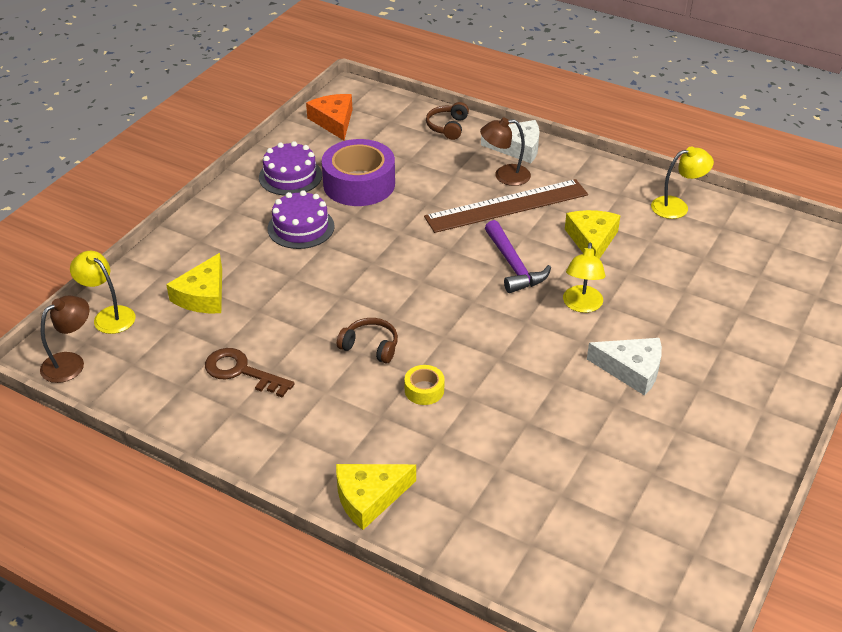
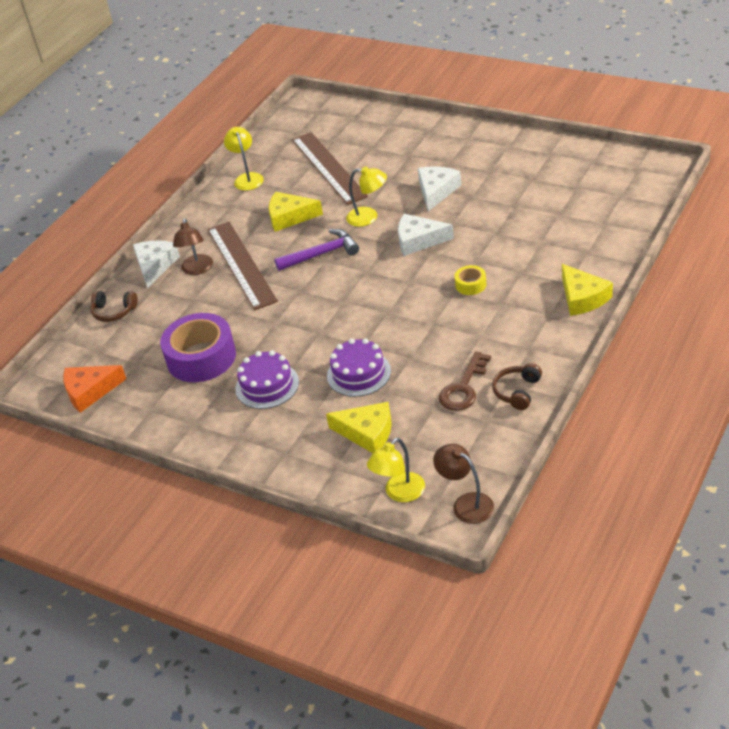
camera: 85 degrees left, 0 degrees up
(290, 176) = (184, 407): purple cake -> purple cake (358, 373)
(370, 346) = (425, 319): brown headphones -> brown headphones (517, 391)
(525, 348) = (419, 240): none -> white cheese
(695, 272) = (328, 167): none -> brown ruler

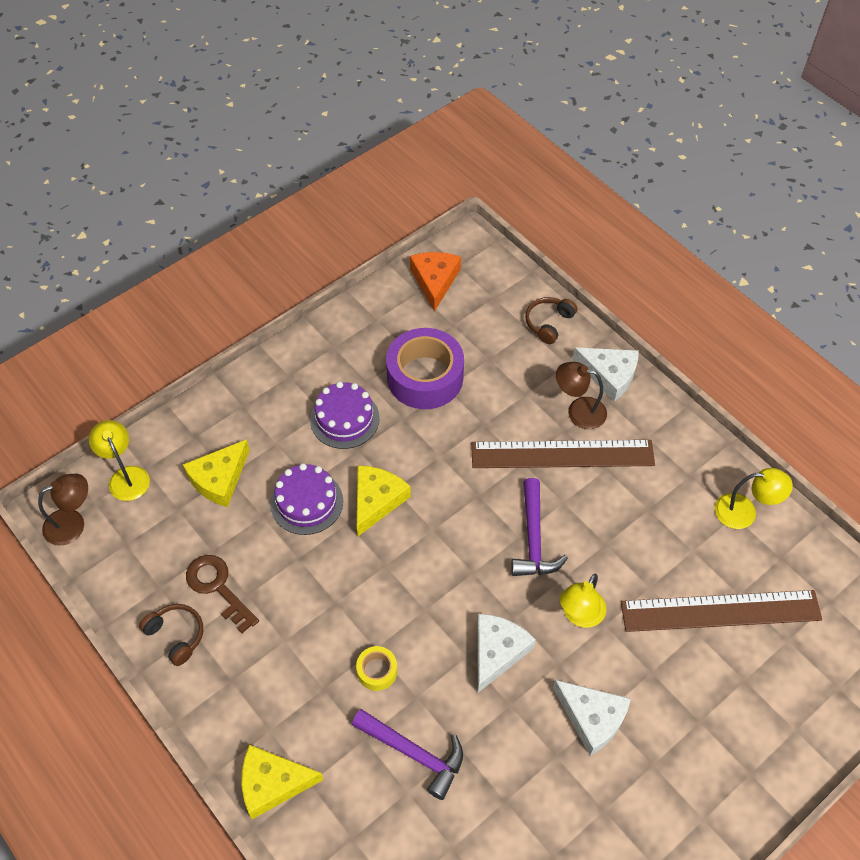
camera: 105 degrees right, 15 degrees up
(290, 217) = (630, 531): yellow cheese -> yellow cheese (377, 500)
(514, 249) = (414, 753): none -> purple hammer

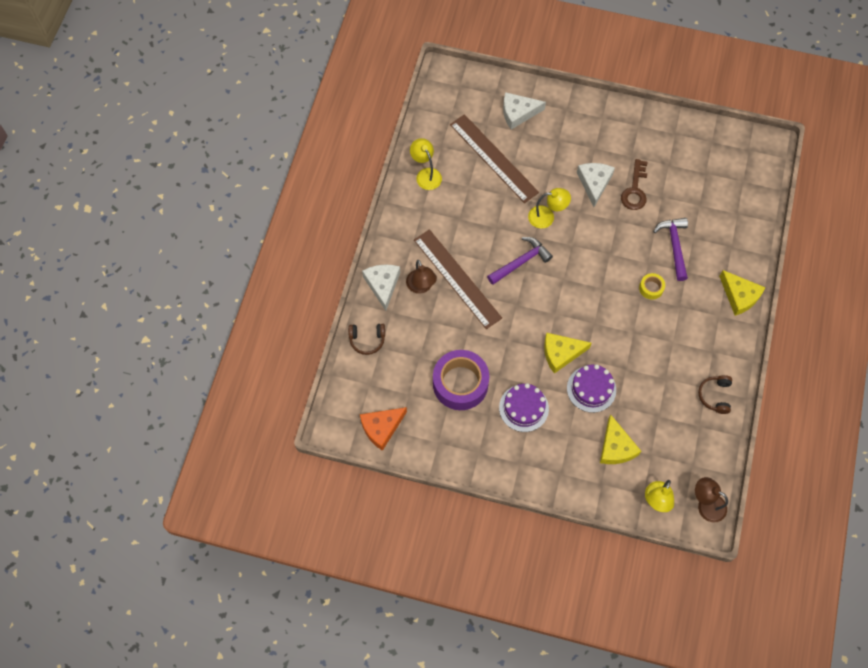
camera: 125 degrees left, 10 degrees up
(218, 587) = (674, 396): brown key -> brown key (635, 190)
(219, 479) = (615, 447): yellow cheese -> yellow cheese turned 75 degrees clockwise
(497, 651) = (596, 241): white cheese -> white cheese (518, 113)

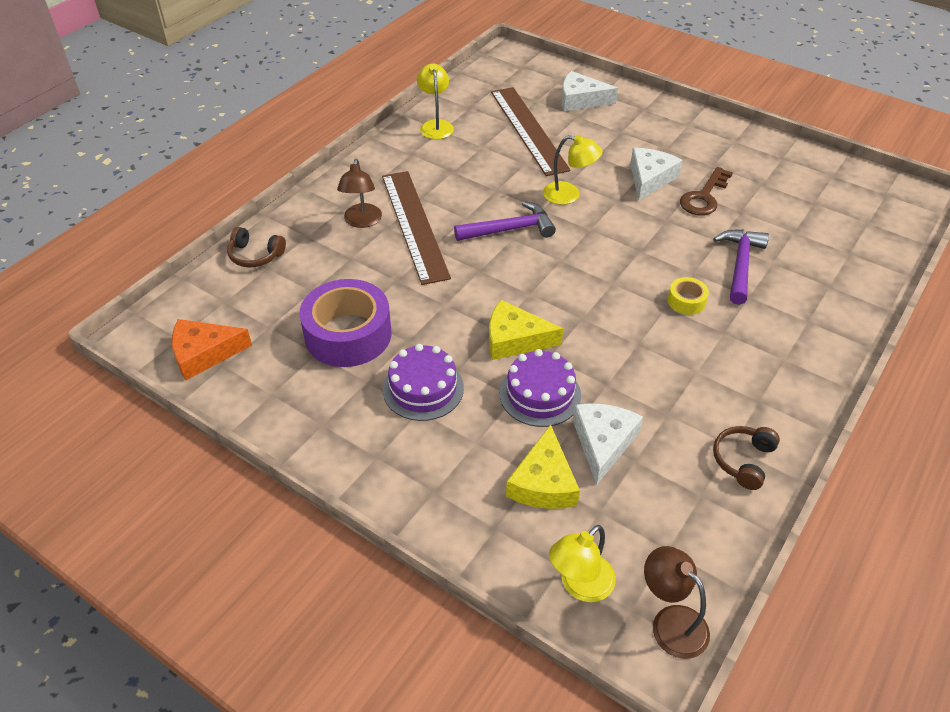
camera: 20 degrees right, 20 degrees down
(383, 285) = (314, 208): white cheese -> white cheese (603, 443)
(739, 296) = (825, 344): yellow cheese -> none

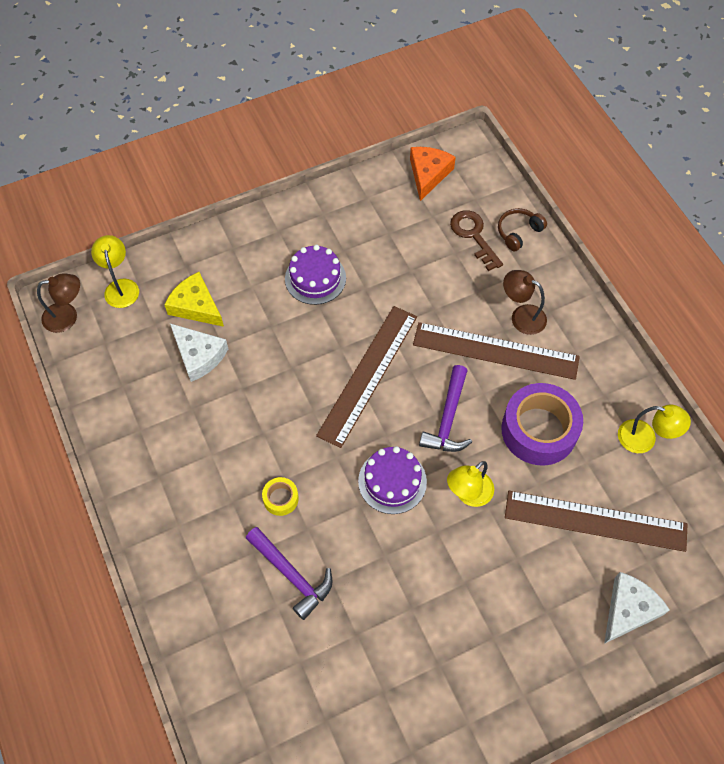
camera: 120 degrees right, 15 degrees up
(348, 334) = (395, 257): purple tape -> purple tape (539, 430)
(509, 296) = (368, 375): none -> brown ruler
(515, 339) = (322, 354): yellow cheese -> none
(540, 394) = (263, 342): purple cake -> purple cake (392, 481)
(650, 178) = (452, 584): white cheese -> none
(704, 197) = (396, 616): brown key -> brown key (473, 235)
(743, 460) = (125, 428): brown headphones -> none

